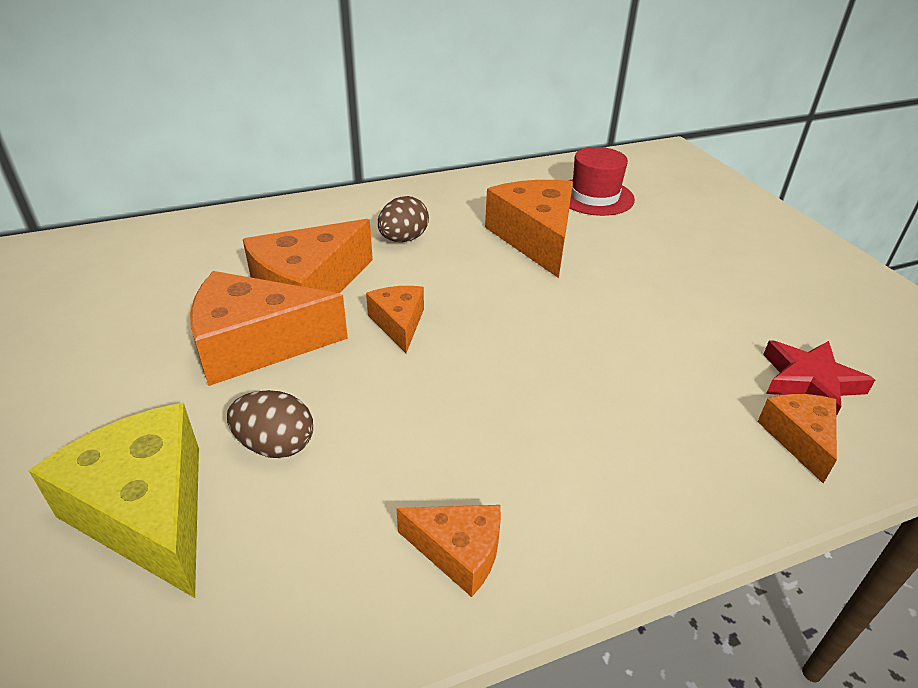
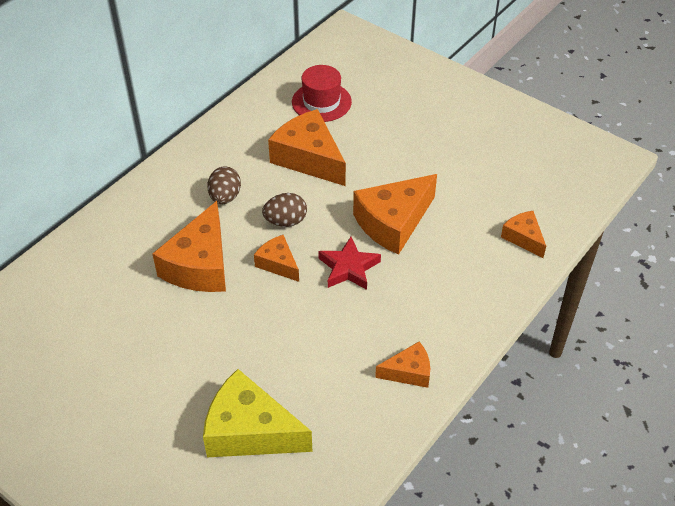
camera: 30 degrees left, 10 degrees up
(256, 345) = (208, 318): orange cheese -> orange cheese (393, 222)
(275, 445) = (279, 368): brown egg -> brown egg (285, 221)
(809, 382) = (514, 200): red star -> red star (348, 268)

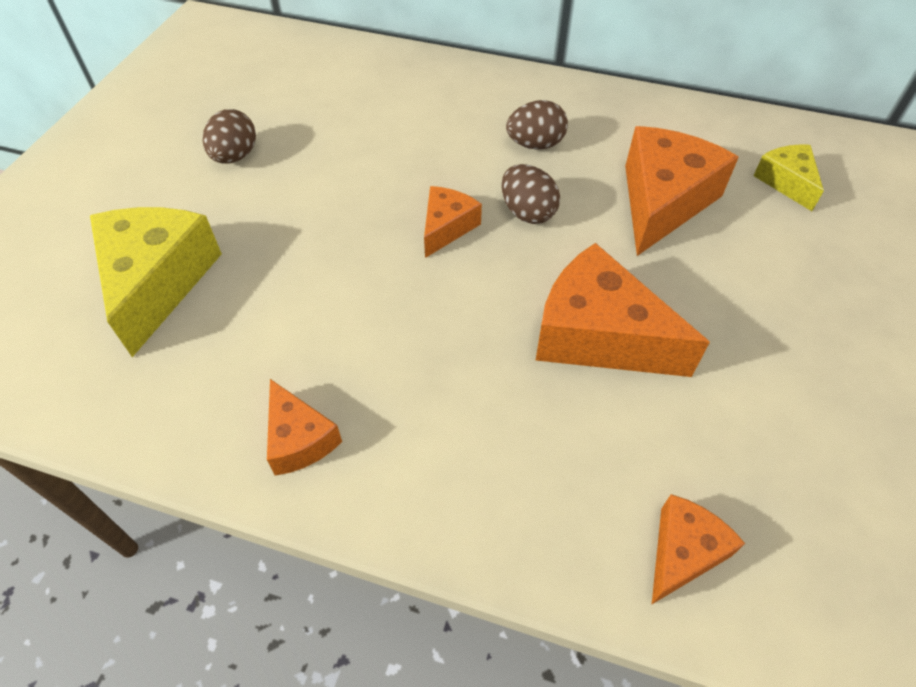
camera: 70 degrees right, 5 degrees up
(137, 367) = (235, 156): none -> brown egg
(200, 265) = (410, 158): orange cheese -> none
(321, 102) = (786, 182): red hat -> yellow cheese
(348, 268) = (476, 305): red star -> none

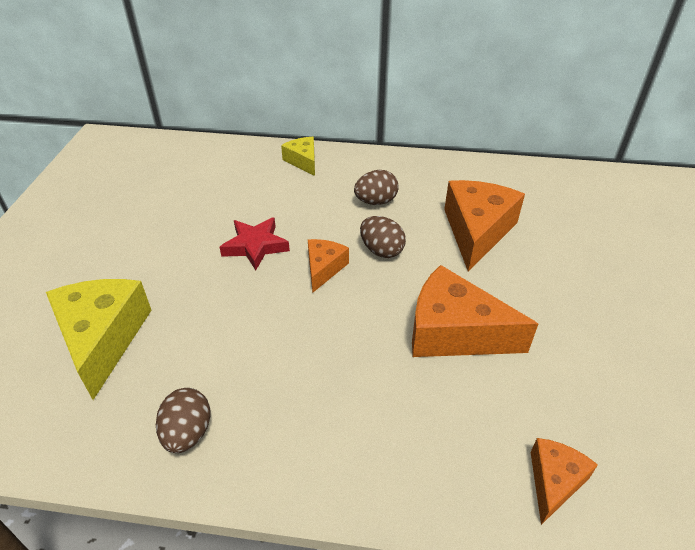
camera: 10 degrees left, 10 degrees down
(235, 156) = (147, 235): brown egg -> brown egg (188, 433)
(299, 439) = (244, 444): orange cheese -> none
(366, 187) = (255, 246): none -> red star
(786, 182) = (559, 208): yellow cheese -> yellow cheese (303, 161)

